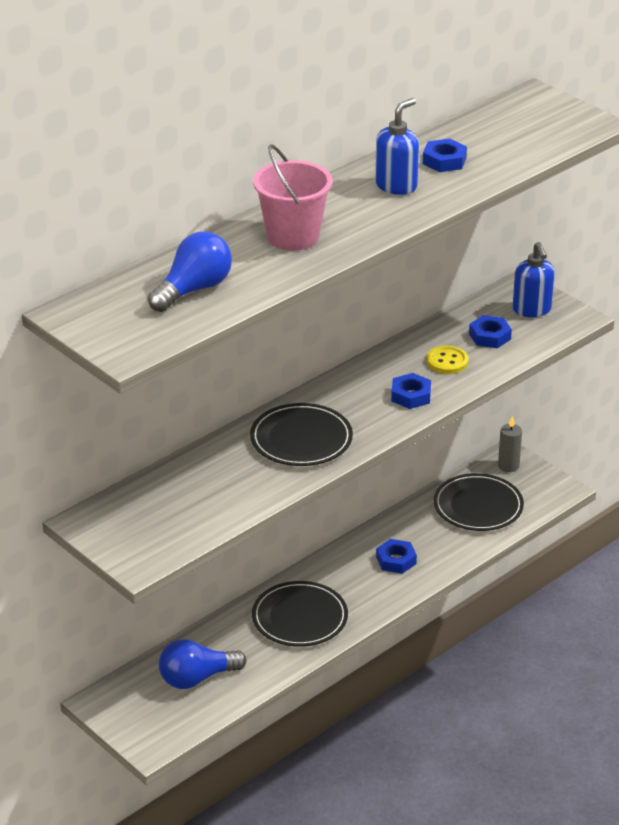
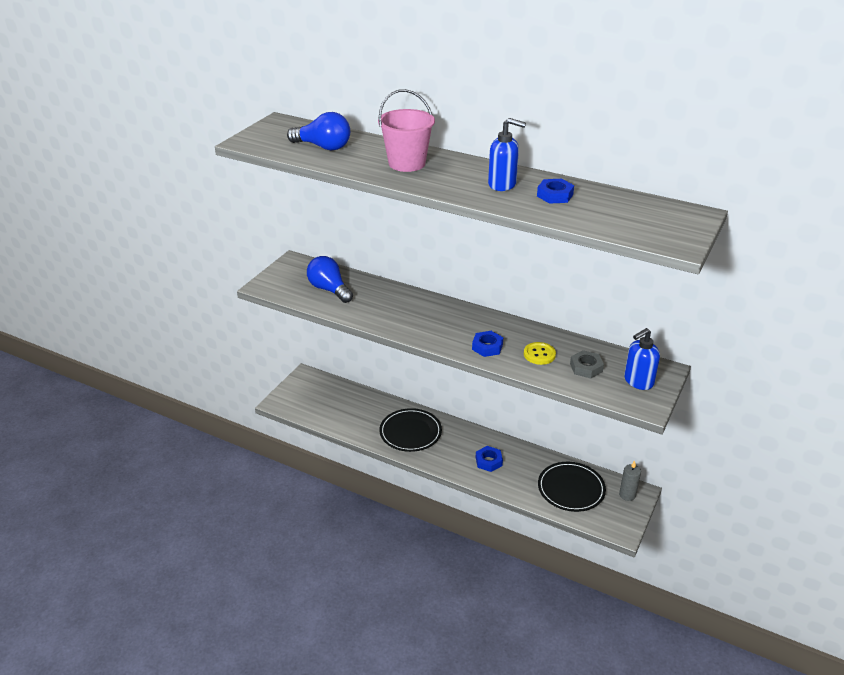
camera: 70 degrees right, 0 degrees up
(197, 678) = (338, 405): blue light bulb -> blue light bulb (329, 289)
(301, 439) = (411, 314): black plate -> none
(490, 336) = (586, 368): blue nut -> grey nut

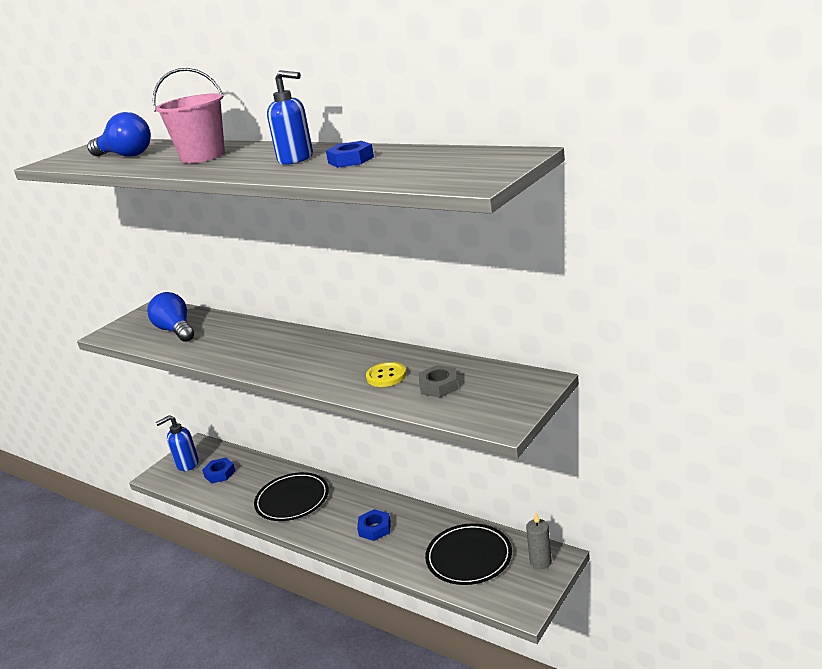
camera: 10 degrees right, 10 degrees down
(487, 347) = (326, 373): blue nut -> blue nut (220, 473)
(638, 381) = (500, 396): blue soap dispenser -> blue soap dispenser (187, 464)

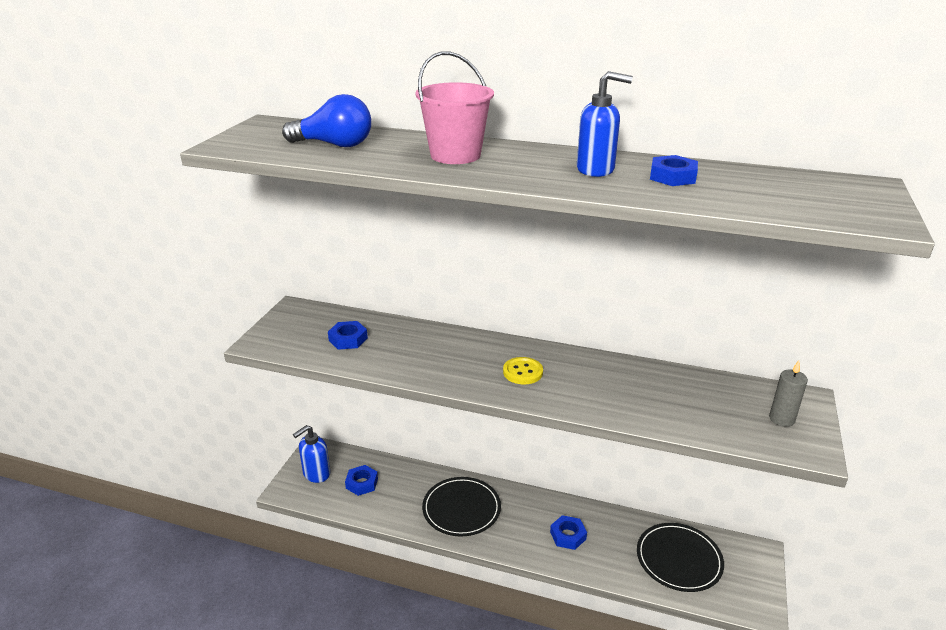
camera: 20 degrees left, 5 degrees up
(176, 331) = (348, 339): blue light bulb -> blue nut
(386, 376) = (644, 395): yellow button -> yellow button (523, 372)
(439, 386) = (710, 406): grey nut -> none
(540, 562) = (748, 558): grey candle -> grey candle (781, 419)

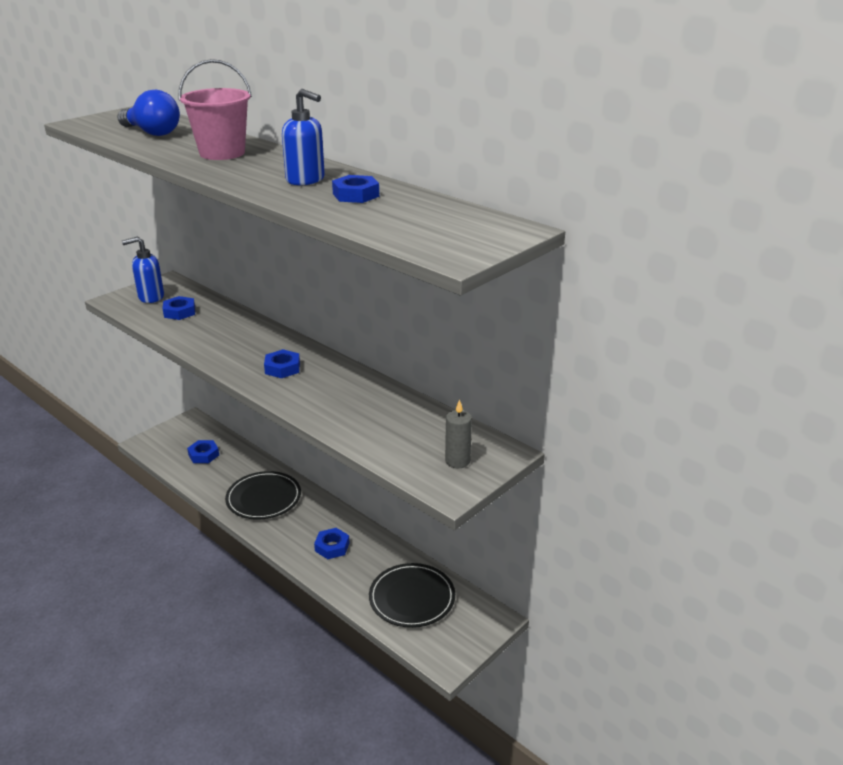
camera: 25 degrees right, 0 degrees up
(316, 474) = (176, 437): blue soap dispenser -> blue soap dispenser (150, 297)
(523, 372) = (282, 368): yellow button -> blue nut

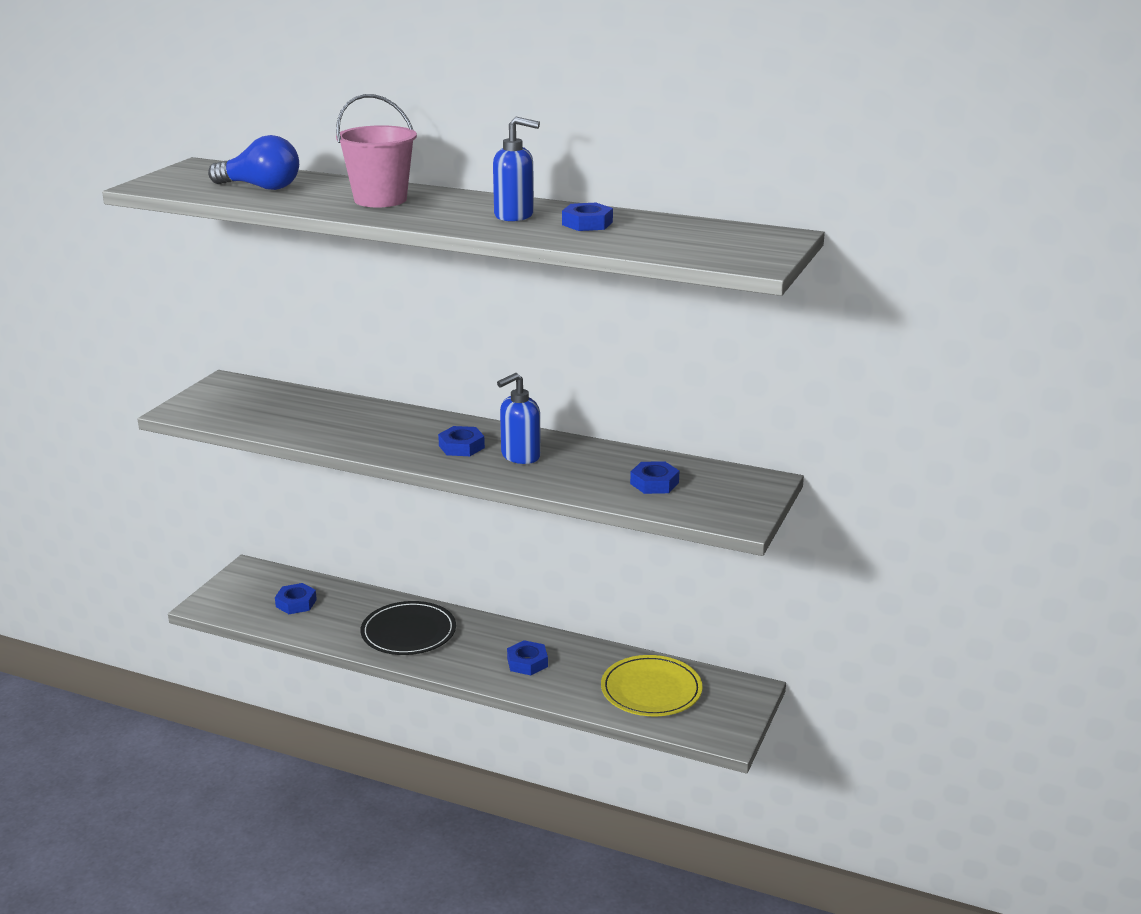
camera: 20 degrees left, 5 degrees down
(150, 297) = (222, 401): blue soap dispenser -> blue soap dispenser (520, 456)
(179, 312) = (277, 411): blue nut -> blue nut (654, 483)
(412, 598) = (651, 690): black plate -> yellow plate
(457, 461) = (726, 496): grey candle -> none

